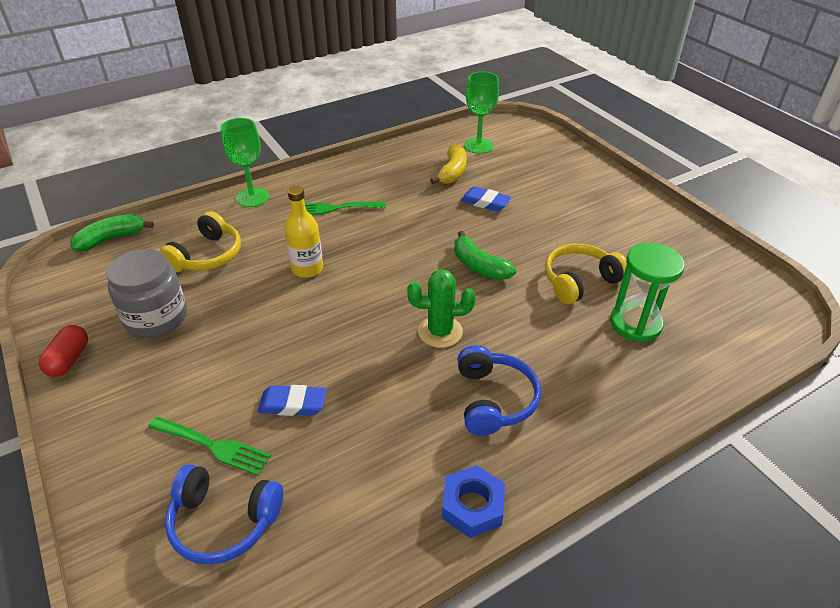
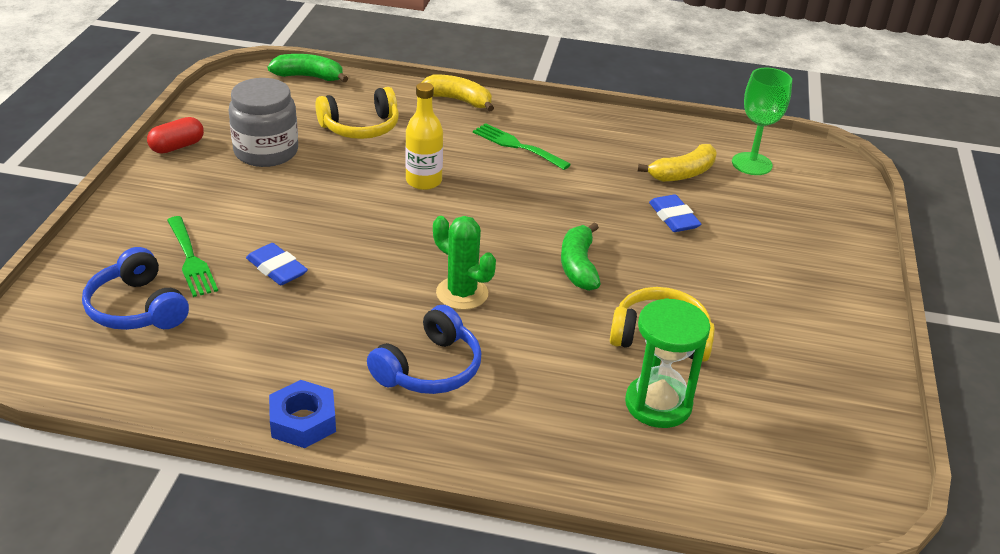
camera: 40 degrees right, 5 degrees down
(252, 197) = (459, 100): green goblet -> yellow banana

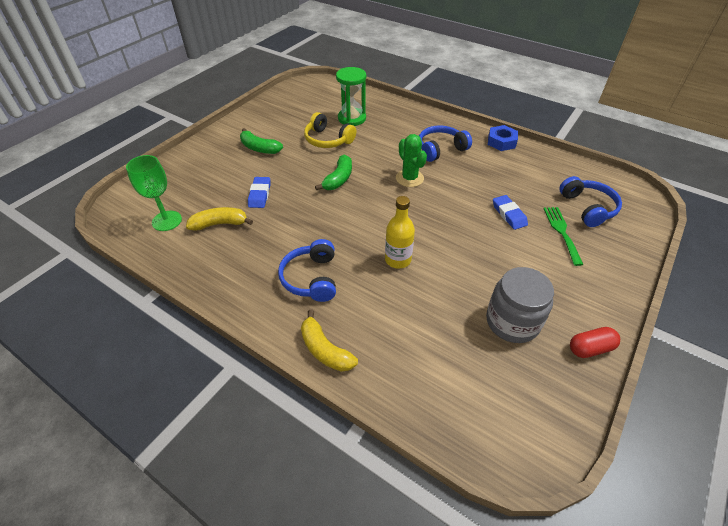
camera: 155 degrees left, 10 degrees up
(309, 77) = (460, 437): green banana -> green banana (259, 148)
(360, 127) = (427, 333): yellow headphones -> none
(516, 146) = (311, 278): green fork -> blue headphones

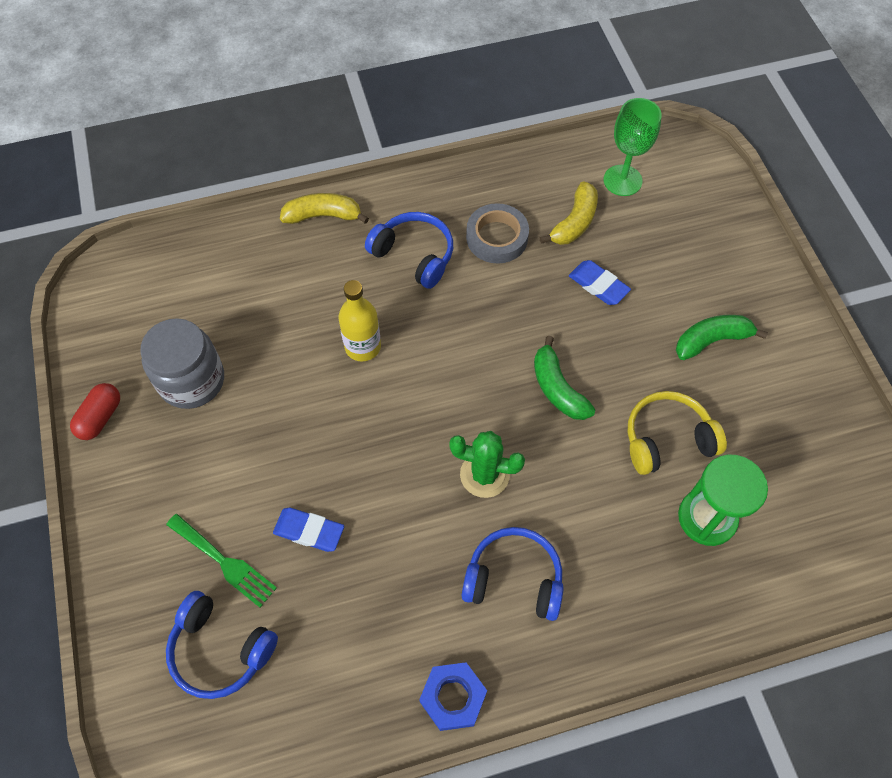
camera: 130 degrees right, 15 degrees up
(261, 249) = (497, 237): none -> grey tape
(440, 149) = (514, 579): blue headphones -> blue headphones turned 90 degrees counterclockwise

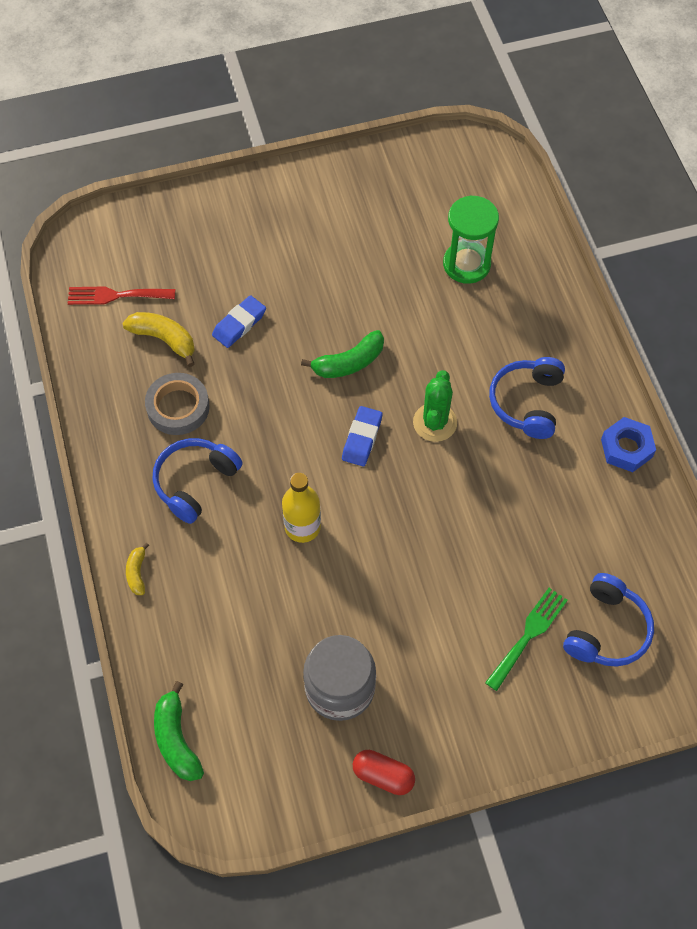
camera: 90 degrees left, 0 degrees up
(309, 531) = (494, 564): blue eraser -> blue eraser (362, 438)
(323, 215) = (137, 573): yellow banana -> yellow banana, size x0.58
(622, 180) = (116, 295): green goblet -> red fork
(667, 439) = (397, 284): yellow headphones -> none
(711, 340) = (301, 243): green banana -> green banana (176, 739)

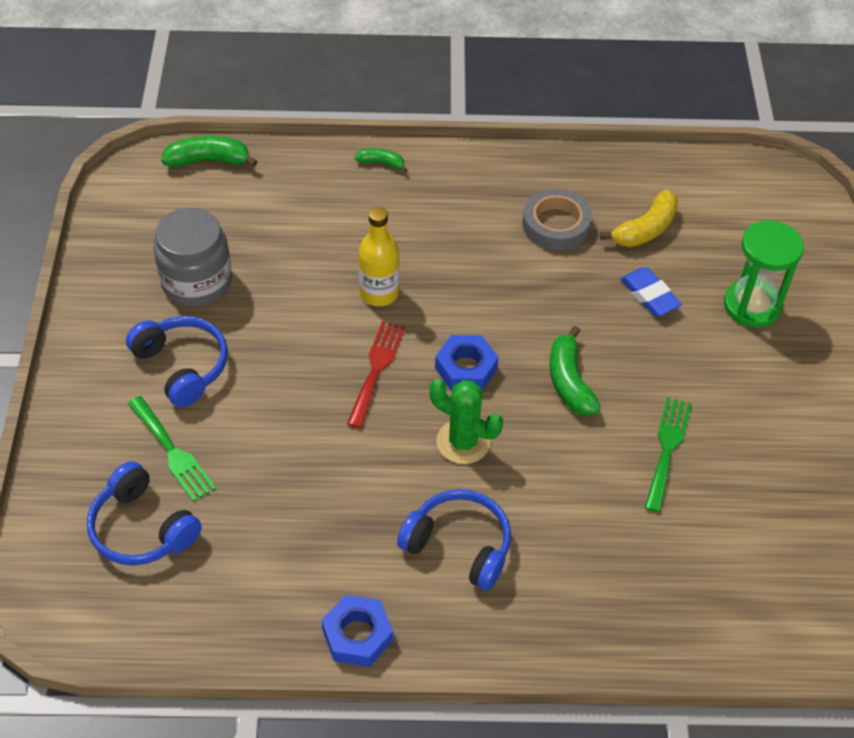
camera: 105 degrees right, 10 degrees down
(116, 295) = (713, 201): red fork -> red fork (376, 369)
(137, 573) = (381, 163): yellow banana -> green banana
(195, 482) = (462, 221): blue headphones -> blue headphones (182, 366)
(362, 438) = (466, 368): blue eraser -> blue nut
(383, 776) = (97, 293): red capsule -> none
(389, 288) = (667, 448): none -> green fork
(466, 264) = (687, 544): green hourglass -> green hourglass (752, 305)

